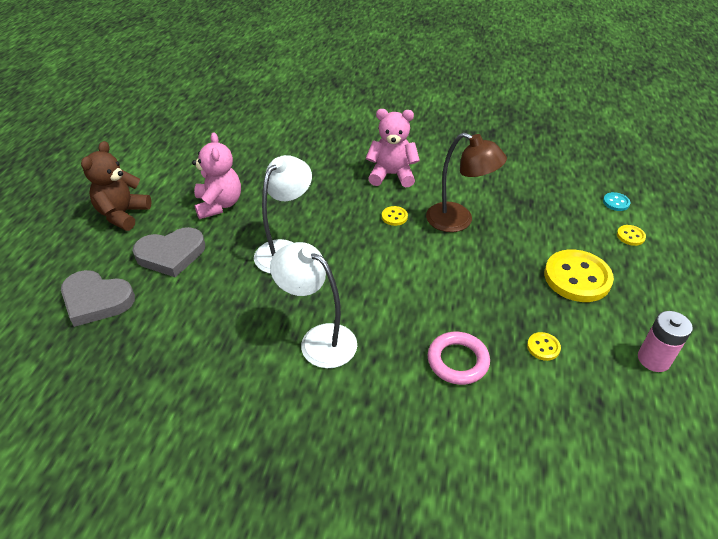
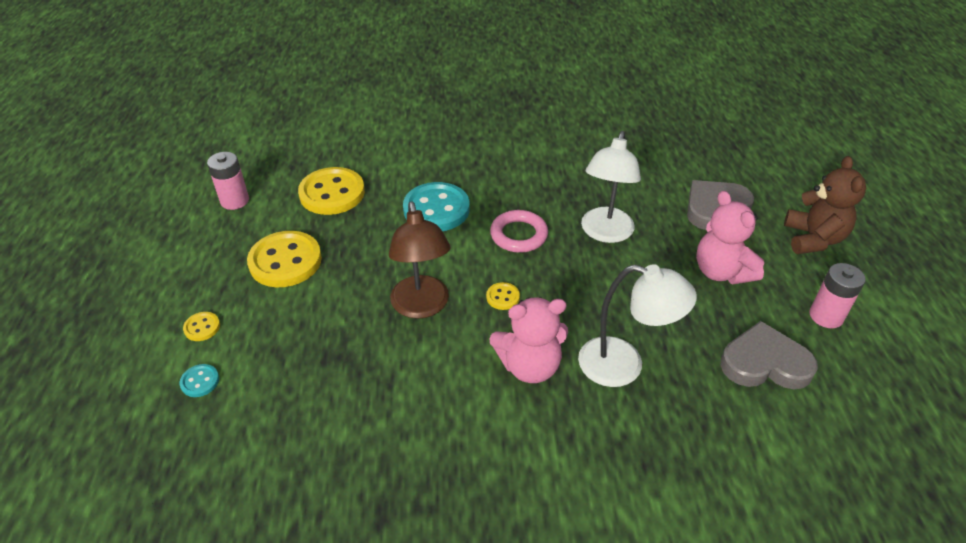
camera: 165 degrees right, 0 degrees up
(96, 300) = (736, 161): grey heart -> grey heart (764, 363)
(179, 168) = (826, 316): none -> pink battery
(318, 340) = (527, 166): white lamp -> white lamp (624, 365)
(431, 304) = (436, 209): none -> turquoise button
(457, 361) = (406, 172): pink ring -> pink ring (519, 235)
(458, 221) = (422, 307): brown lamp -> brown lamp turned 120 degrees counterclockwise
(543, 347) = (332, 193): yellow button -> yellow button, size x2.24

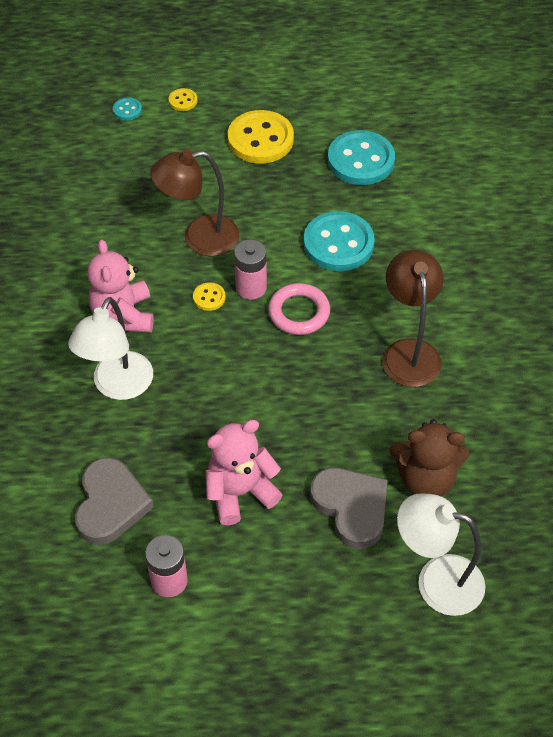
camera: 90 degrees right, 10 degrees up
(235, 201) = (345, 92): pink battery -> pink battery (251, 287)
(332, 193) = (361, 160): yellow button -> turquoise button
(557, 173) = (409, 352): none -> brown lamp
(605, 233) = (303, 389): white lamp -> white lamp (436, 580)
(813, 239) = (295, 605): brown teddy bear -> brown teddy bear (425, 479)

